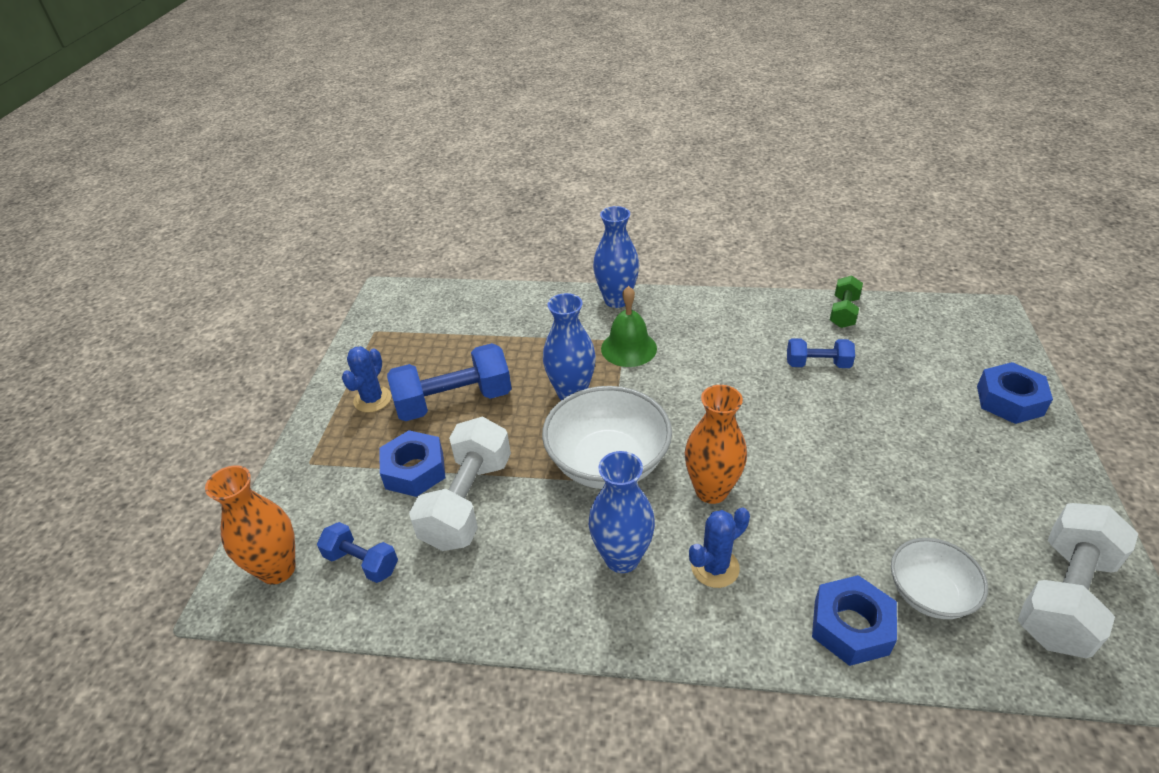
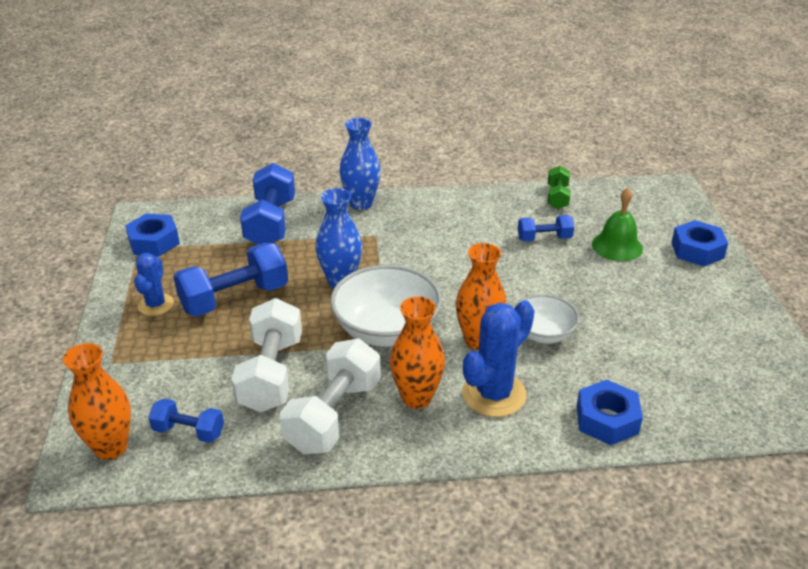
camera: 15 degrees left, 5 degrees down
(414, 470) = (214, 356): blue nut -> blue nut (154, 242)
(515, 314) = (271, 223): none -> blue dumbbell
(622, 558) = (416, 398): blue vase -> orange vase
(628, 348) = (381, 241): green bell -> green bell (617, 246)
(715, 567) = (494, 394): blue cactus -> blue cactus, size x1.61
(929, 594) = (660, 390): white bowl -> white bowl (543, 333)
(1064, 596) = (755, 378): white dumbbell -> white dumbbell (334, 415)

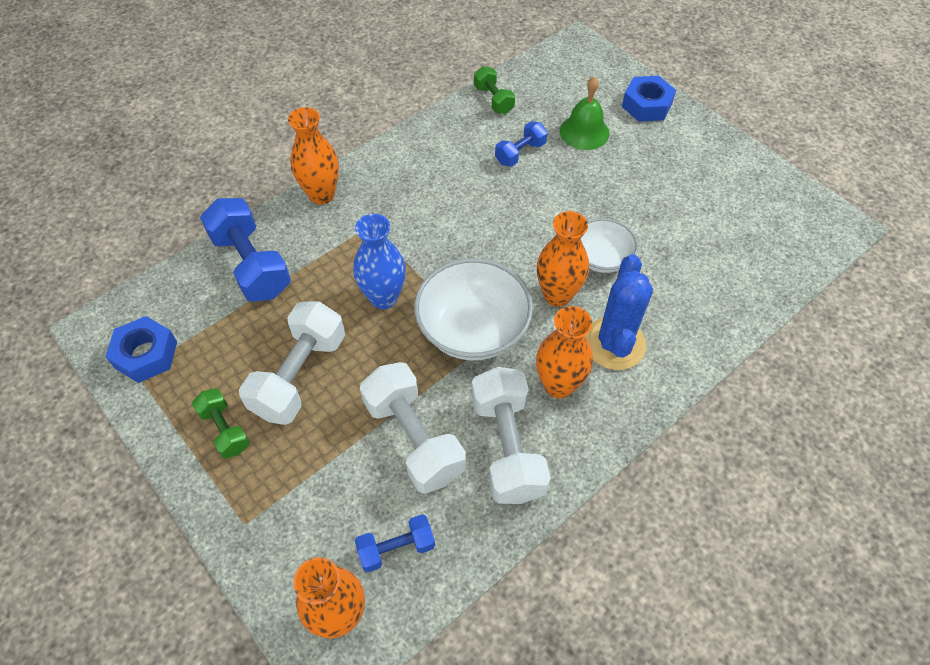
camera: 35 degrees left, 20 degrees up
(156, 305) = (225, 429): blue cactus -> green dumbbell
(234, 298) = (300, 375): blue dumbbell -> white dumbbell
(361, 203) = (322, 195): blue vase -> orange vase
(607, 419) = (713, 316): blue nut -> none

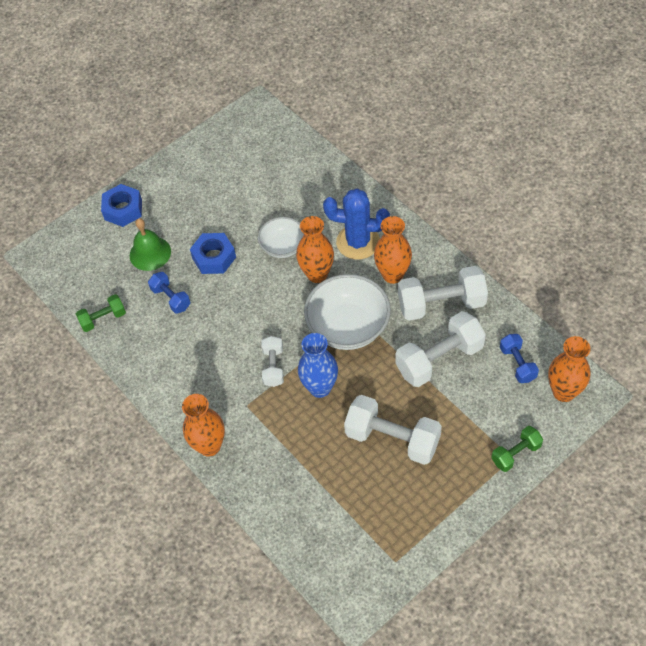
camera: 85 degrees left, 0 degrees up
(146, 354) = (378, 557): blue nut -> blue nut (214, 257)
(225, 429) = (441, 483): green dumbbell -> green dumbbell (516, 453)
(251, 264) = (286, 491): blue dumbbell -> none
(418, 250) = (273, 367): none -> white dumbbell

